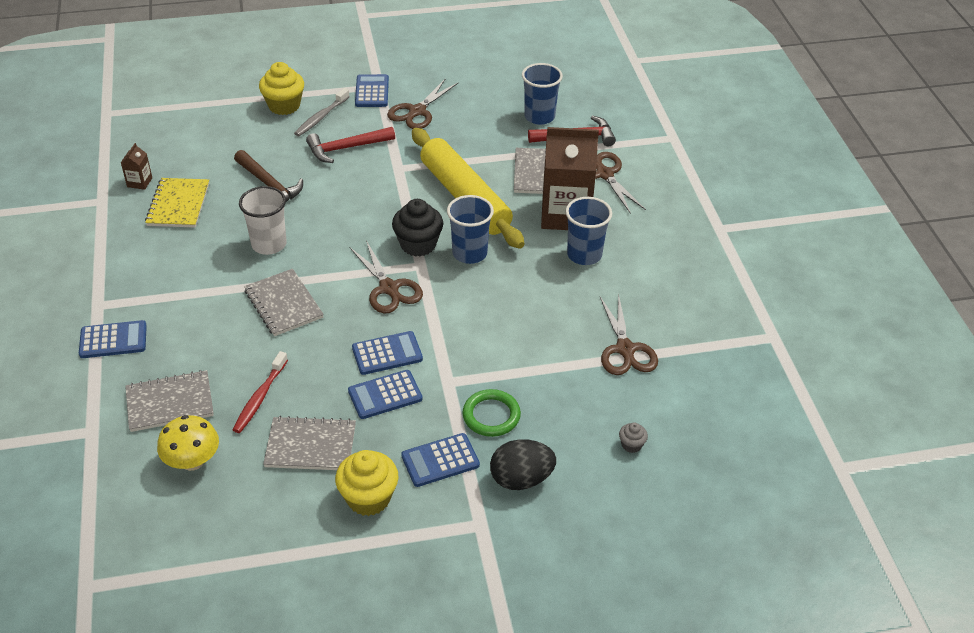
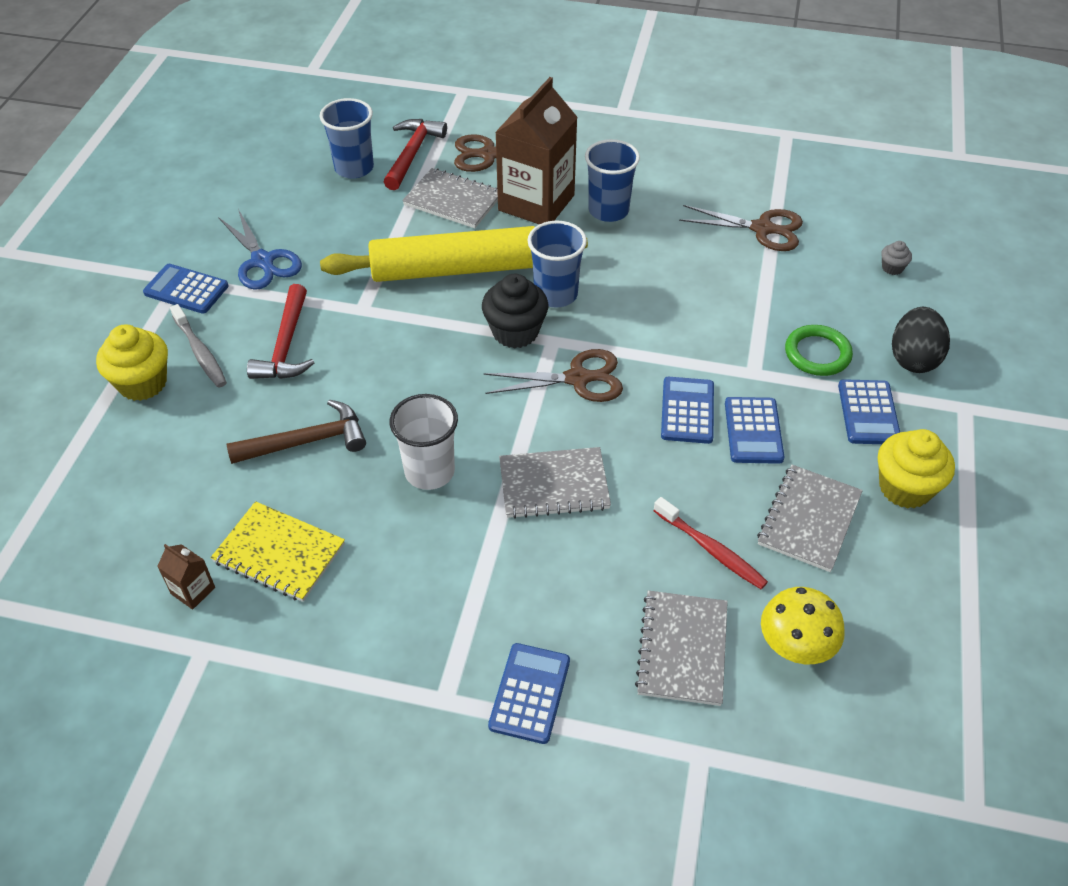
camera: 65 degrees left, 5 degrees up
(417, 111) = (262, 261): brown scissors -> blue scissors

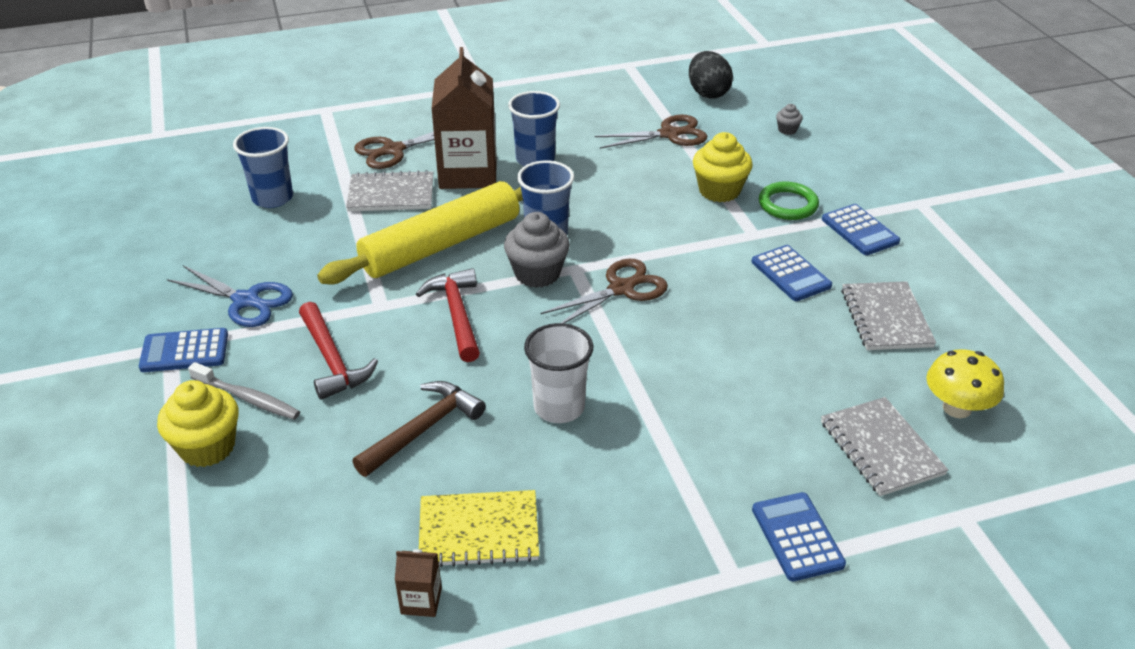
camera: 30 degrees left, 10 degrees down
(412, 154) = (320, 170): red hammer -> red hammer (457, 315)
(515, 332) = (537, 273): black cupcake -> grey cupcake
(554, 485) = (673, 374): grey notebook -> none
(687, 411) = (729, 279): blue calculator -> none
(711, 549) = (837, 368): red toothbrush -> none
(905, 488) = (930, 270): yellow cupcake -> yellow cupcake (719, 191)
(913, 358) = (856, 184): black egg -> black egg (708, 93)

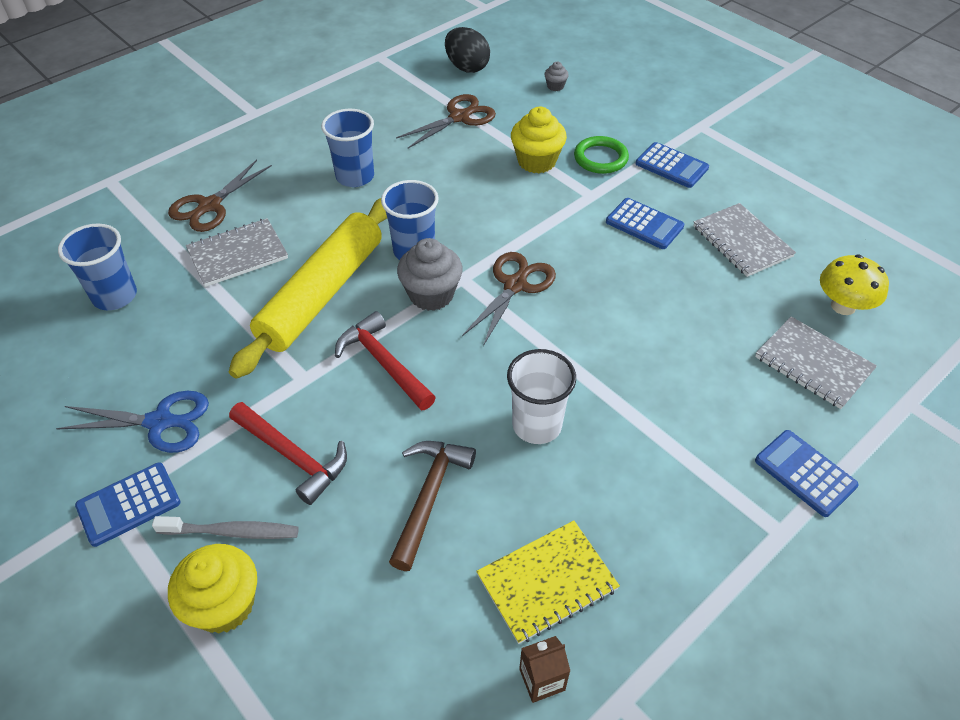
camera: 25 degrees left, 10 degrees up
(468, 173) = (300, 209): brown carton -> none

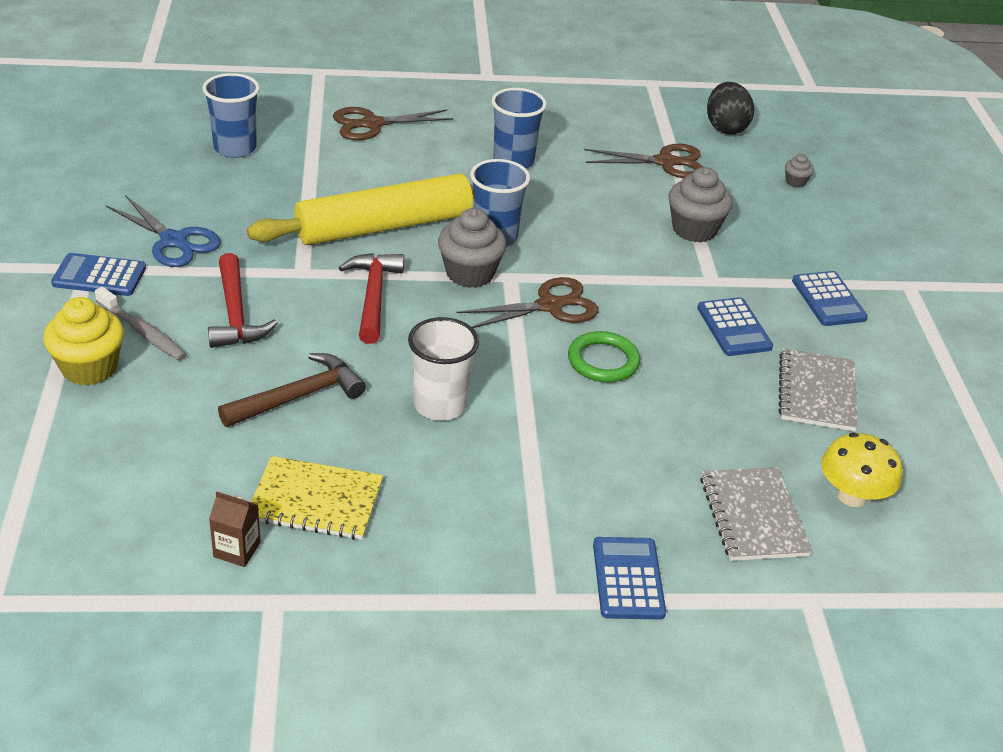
camera: 35 degrees right, 10 degrees down
(237, 254) = (353, 167): grey notebook -> none
(536, 161) = (694, 230): yellow cupcake -> grey cupcake
(600, 158) = (762, 258): green ring -> green ring (603, 361)

